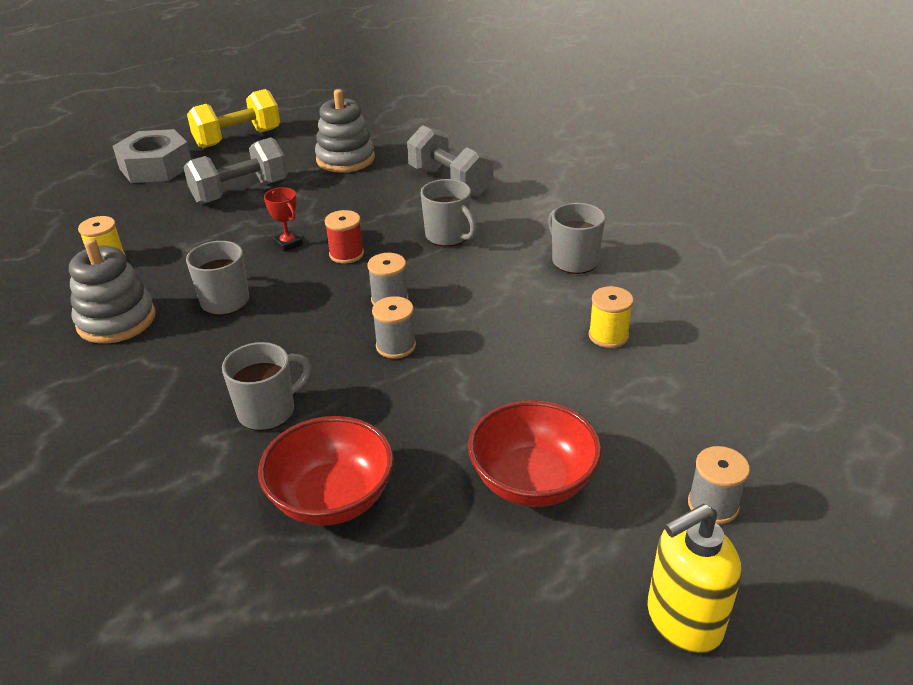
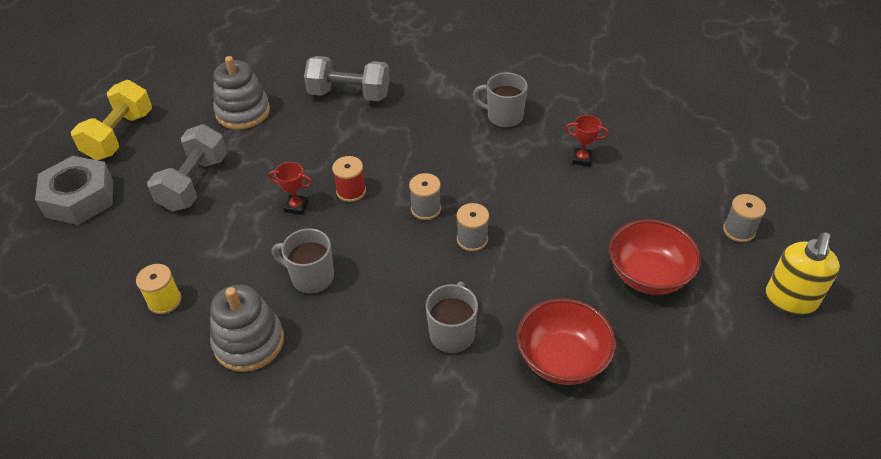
camera: 40 degrees left, 10 degrees up
(448, 236) = (403, 139): grey mug -> none
(608, 336) = (582, 159): yellow spool -> red trophy

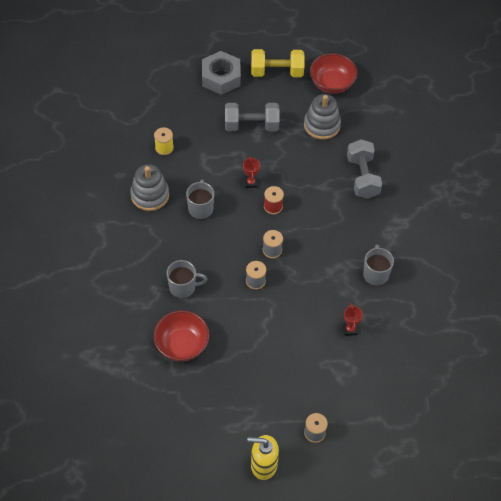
camera: 70 degrees right, 10 degrees up
(648, 275) = (258, 382): red bowl -> red bowl (332, 84)

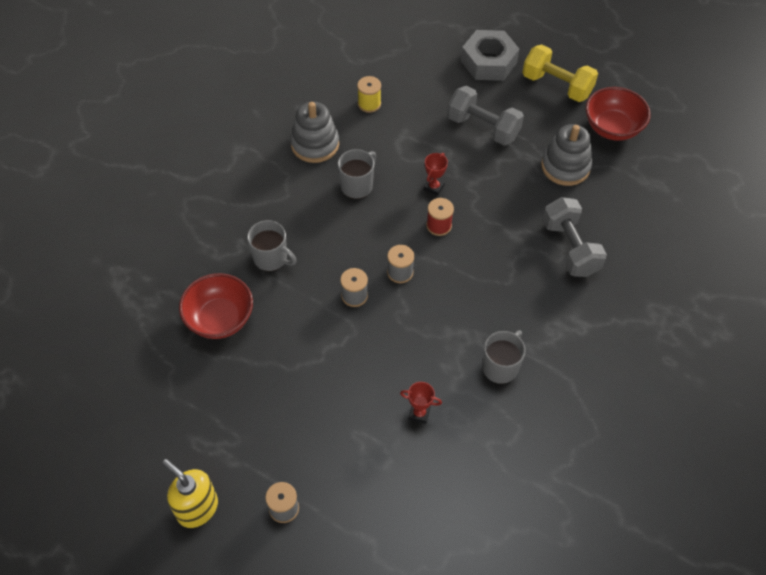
camera: 35 degrees right, 0 degrees up
(350, 329) = (419, 413): red trophy -> red trophy turned 75 degrees clockwise
(362, 177) = (570, 248): grey dumbbell -> grey dumbbell turned 45 degrees counterclockwise

